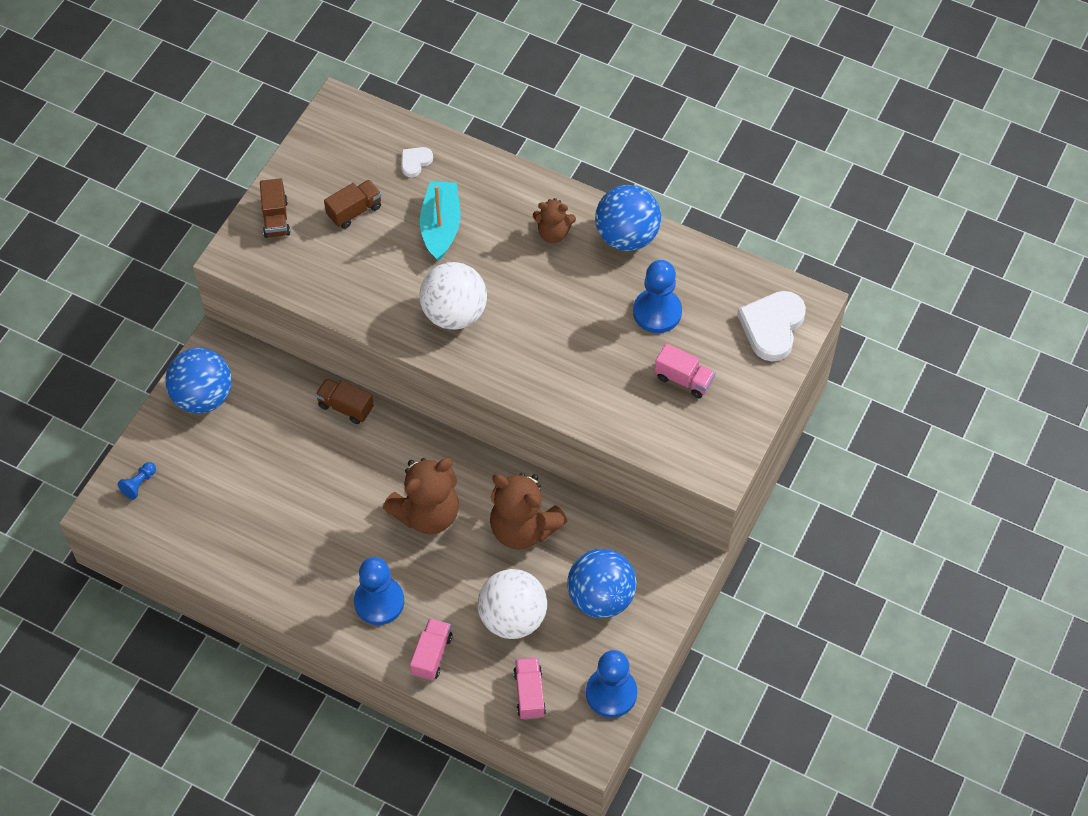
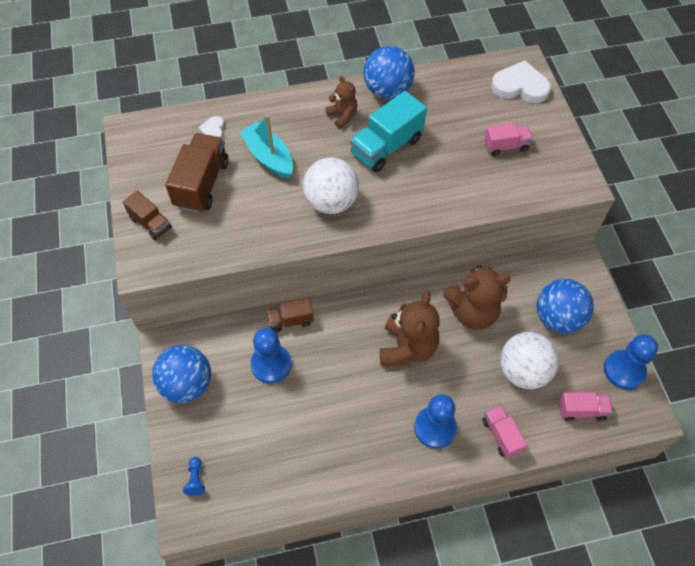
camera: 40 degrees left, 0 degrees up
(354, 211) = (202, 184): brown truck -> brown truck, size x1.72
(529, 694) = (581, 410): pink truck -> pink truck turned 135 degrees clockwise
(553, 233) = (342, 116): brown teddy bear -> brown teddy bear turned 90 degrees counterclockwise
(564, 295) = (387, 147): none -> turquoise truck
(657, 312) = (450, 120): blue pawn -> blue pawn (271, 364)
(772, 327) = (520, 86): white heart -> white heart turned 120 degrees clockwise

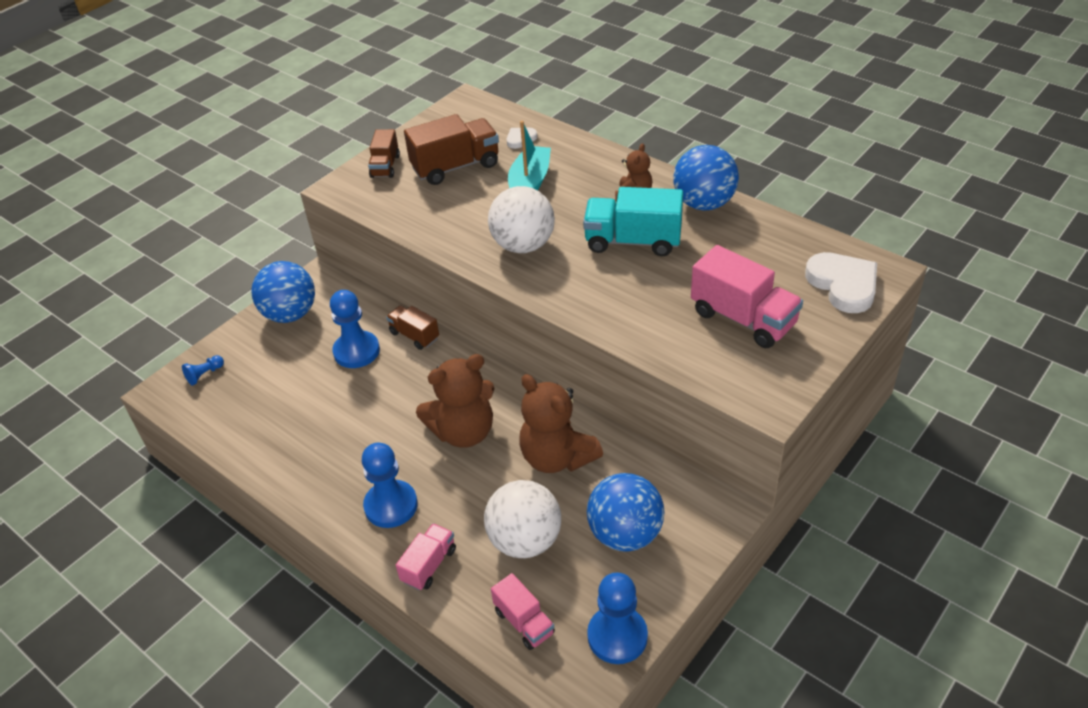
camera: 55 degrees right, 15 degrees down
(506, 146) = (743, 318): pink truck -> pink truck, size x1.72

